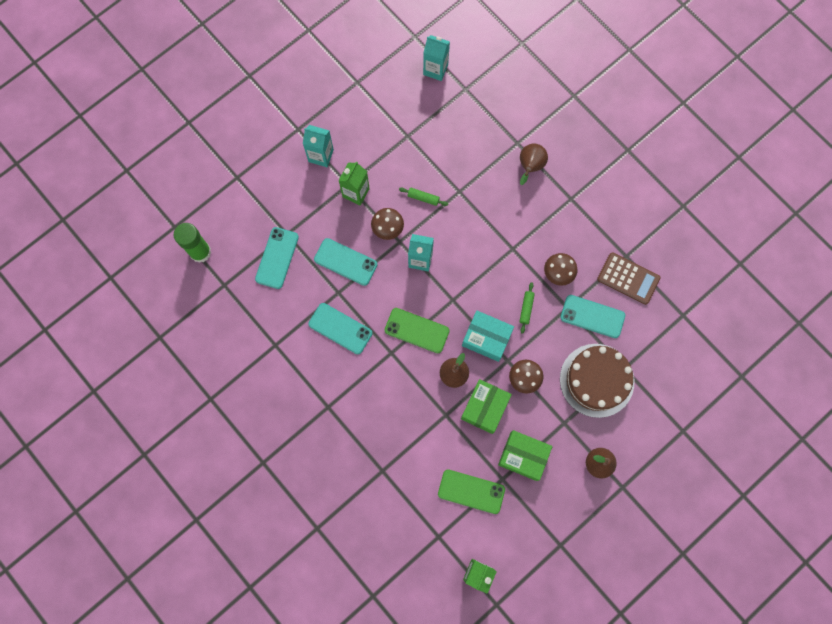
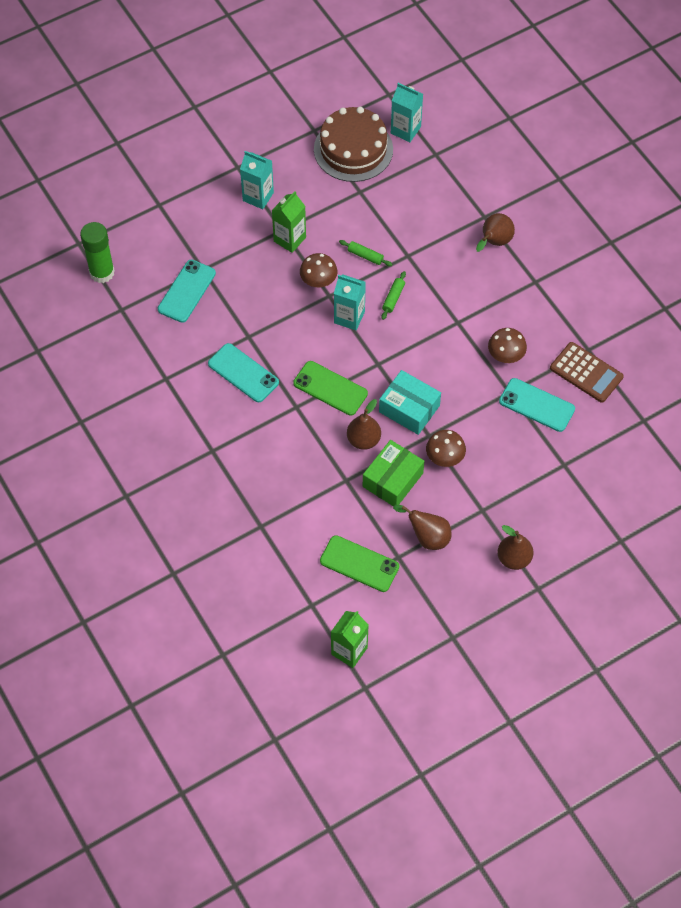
camera: 10 degrees right, 15 degrees down
(345, 262) = (263, 307): turquoise phone -> none
(523, 456) = (427, 537): green box -> brown pear
(526, 308) = (461, 385): green rolling pin -> green rolling pin (393, 298)
(596, 380) = (529, 472): brown cake -> brown cake (353, 149)

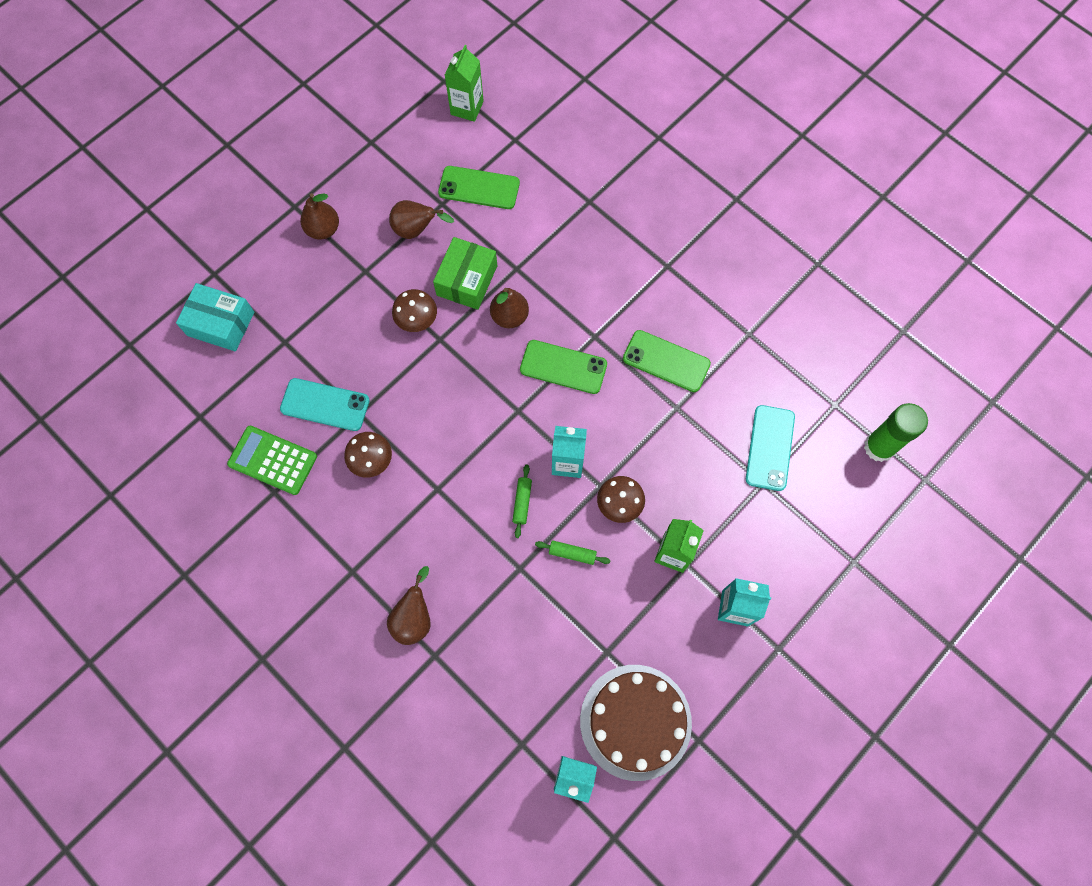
camera: 165 degrees right, 10 degrees up
(243, 373) = (666, 361): turquoise phone -> green phone
(409, 409) = (468, 364): turquoise box -> turquoise box (221, 324)
(586, 373) = (273, 460): brown calculator -> green calculator

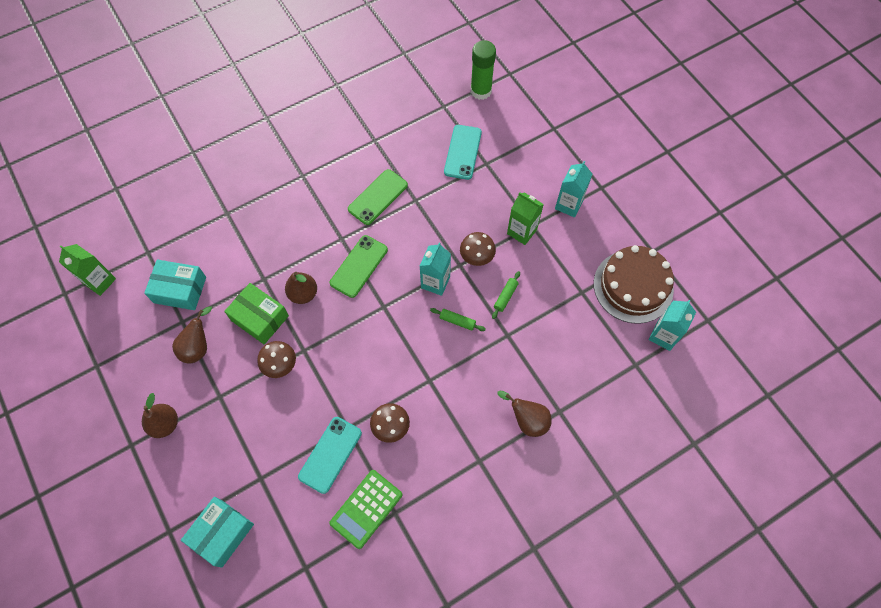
camera: 75 degrees left, 5 degrees down
(479, 188) = (180, 290): green phone -> turquoise box
(770, 448) = (463, 152): turquoise phone -> turquoise phone turned 75 degrees clockwise

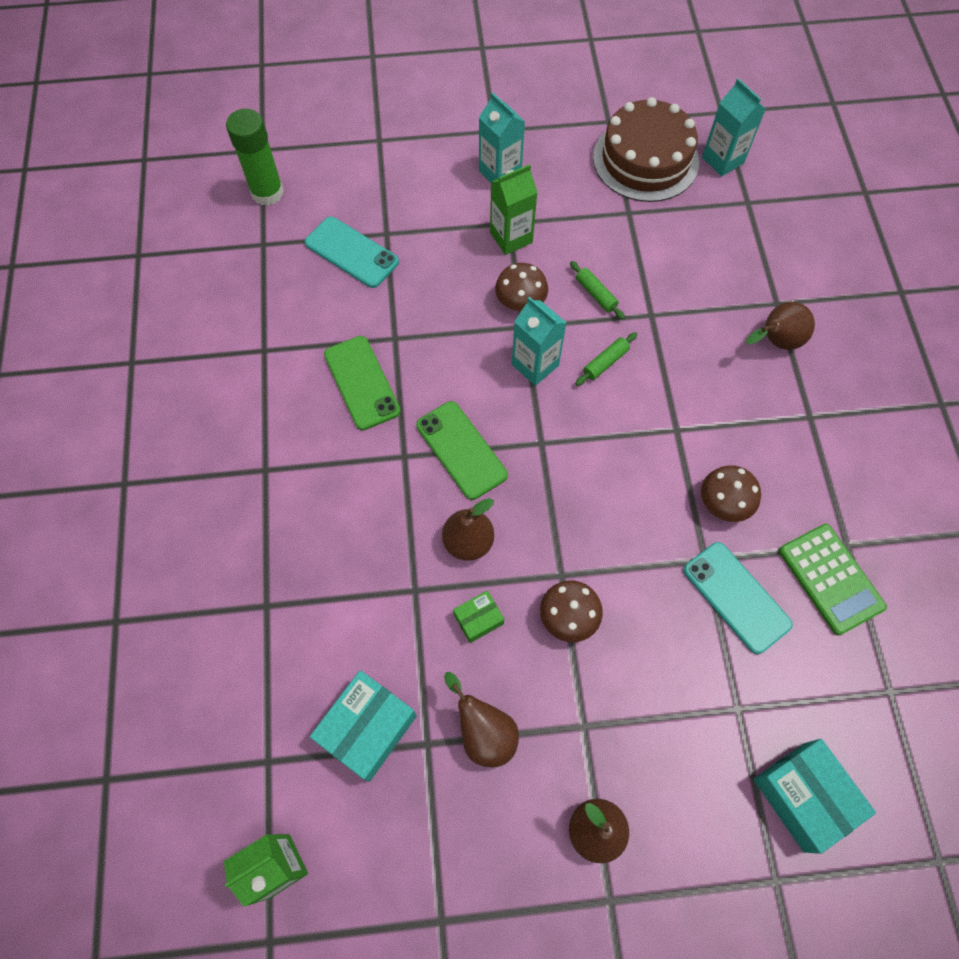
camera: 65 degrees left, 0 degrees up
(260, 318) = (478, 619): green box -> green box, size x0.53

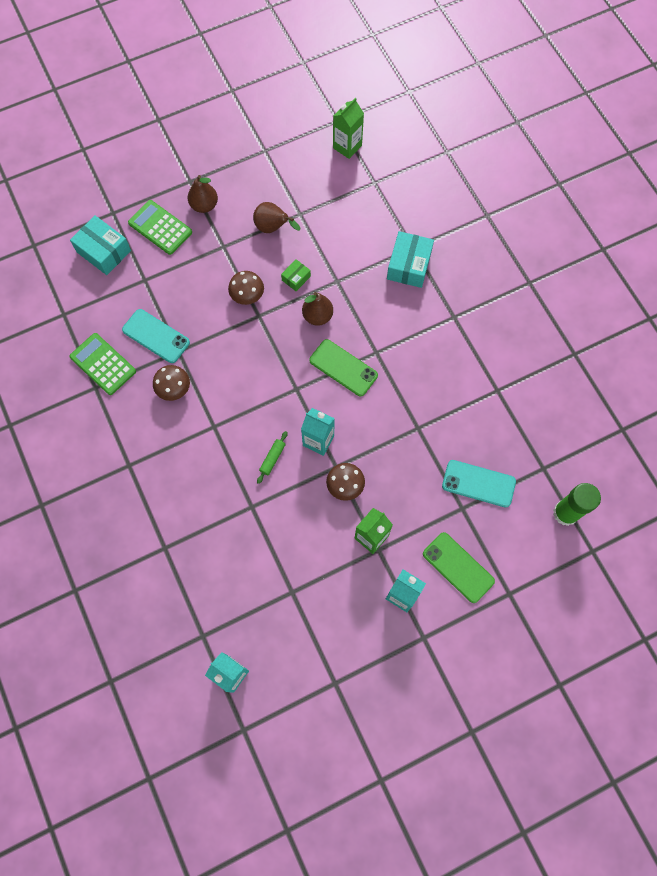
camera: 160 degrees right, 5 degrees up
(362, 383) = (424, 390): green phone -> green phone (458, 567)
(367, 728) = (332, 211): turquoise box -> turquoise box (409, 265)
(596, 294) = (295, 510): green rolling pin -> none
(645, 160) = (293, 651): brown cake -> none
(689, 810) = (160, 228): none -> green calculator
(775, 341) = (160, 515): brown pear -> none

